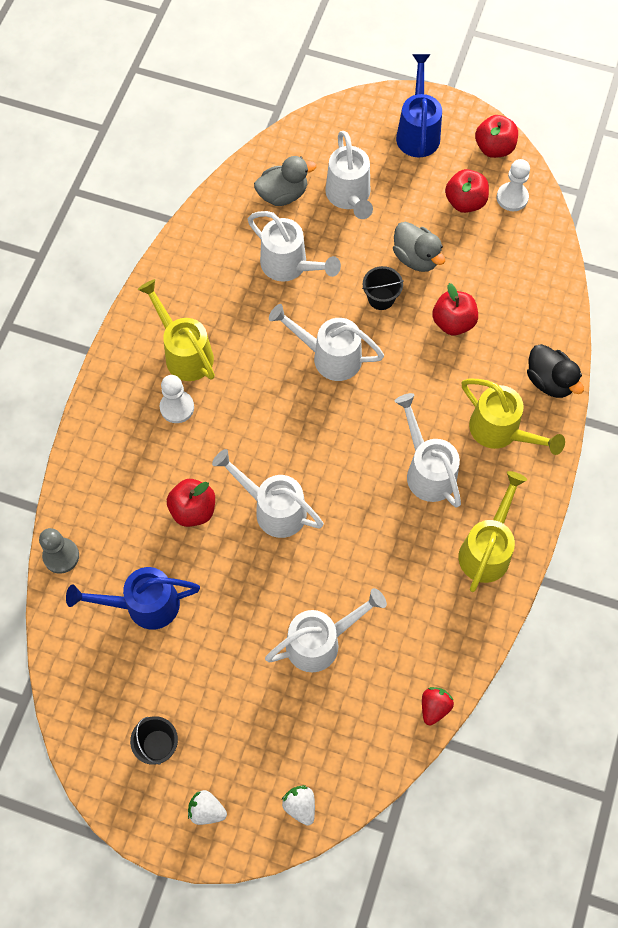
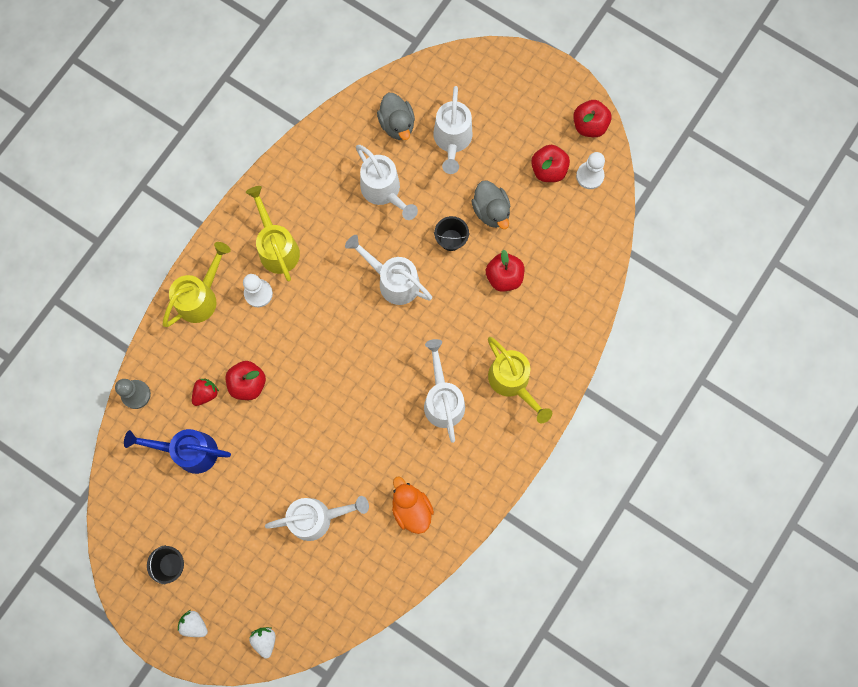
camera: 15 degrees right, 10 degrees up
(273, 509) = (311, 400): white watering can -> none
(283, 194) = (397, 124): grey duck -> grey duck turned 75 degrees clockwise
(418, 132) = (529, 94): blue watering can -> none
(430, 601) = (411, 508): none -> orange duck
(434, 707) = (389, 593): red strawberry -> red strawberry (206, 393)
(487, 550) = (470, 478): yellow watering can -> yellow watering can (201, 297)
(549, 381) = (567, 349): black duck -> none

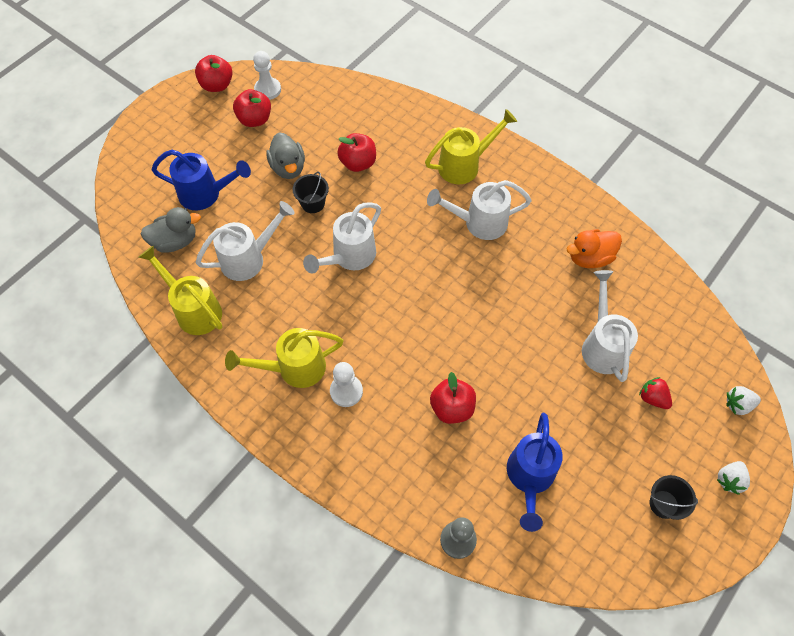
camera: 85 degrees left, 15 degrees down
(201, 297) = (343, 456): yellow watering can -> yellow watering can (194, 310)
(206, 393) = (461, 455): red strawberry -> red strawberry (652, 398)
(452, 140) = (205, 194): white watering can -> blue watering can
(491, 211) = (288, 168): grey duck -> grey duck turned 90 degrees clockwise

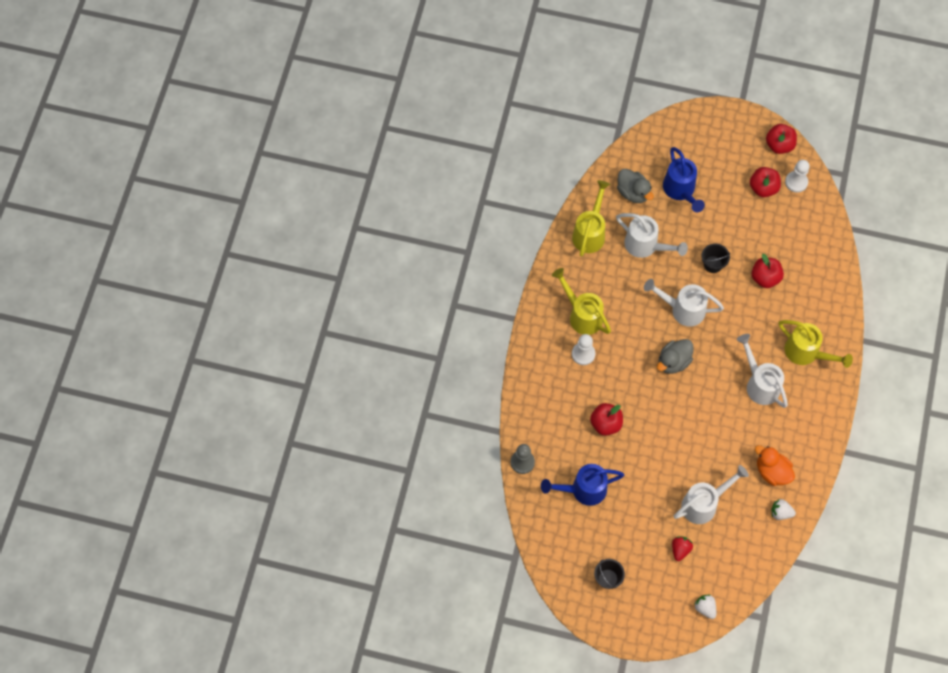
camera: 65 degrees right, 5 degrees up
(288, 168) = (733, 233): grey duck -> grey duck (673, 362)
(729, 480) = (646, 616): white strawberry -> white strawberry (780, 513)

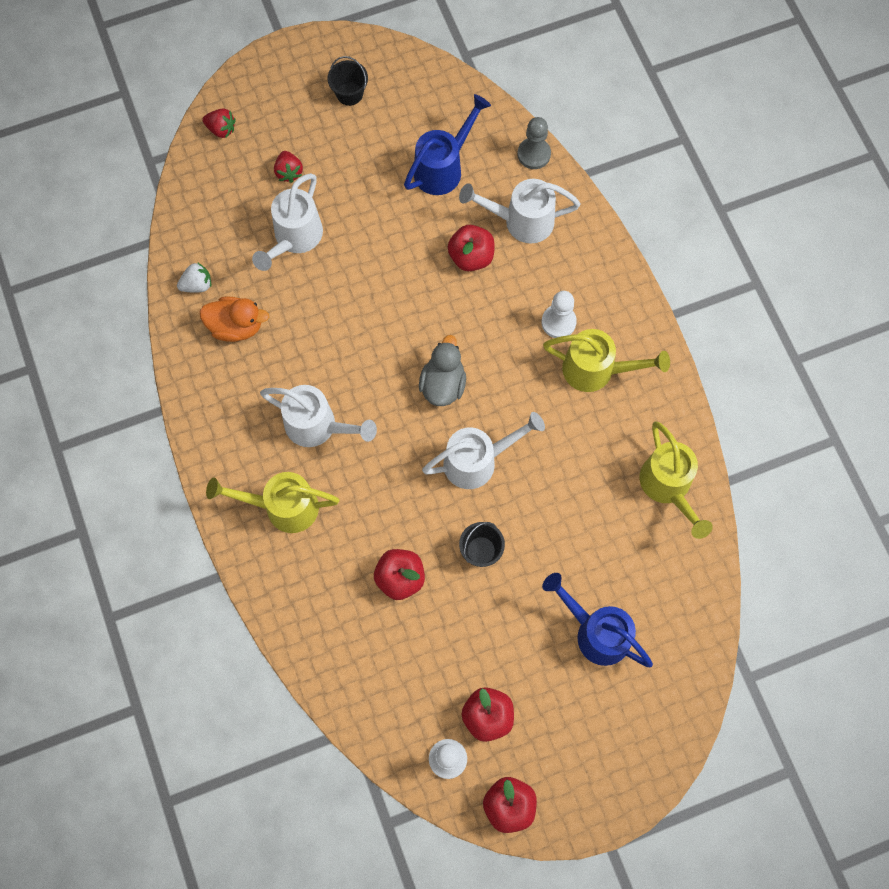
camera: 145 degrees right, 5 degrees up
(633, 192) = (656, 584): grey duck -> none
(645, 245) = (585, 517): white watering can -> white watering can (521, 221)
(705, 608) = (221, 129): white strawberry -> red strawberry

